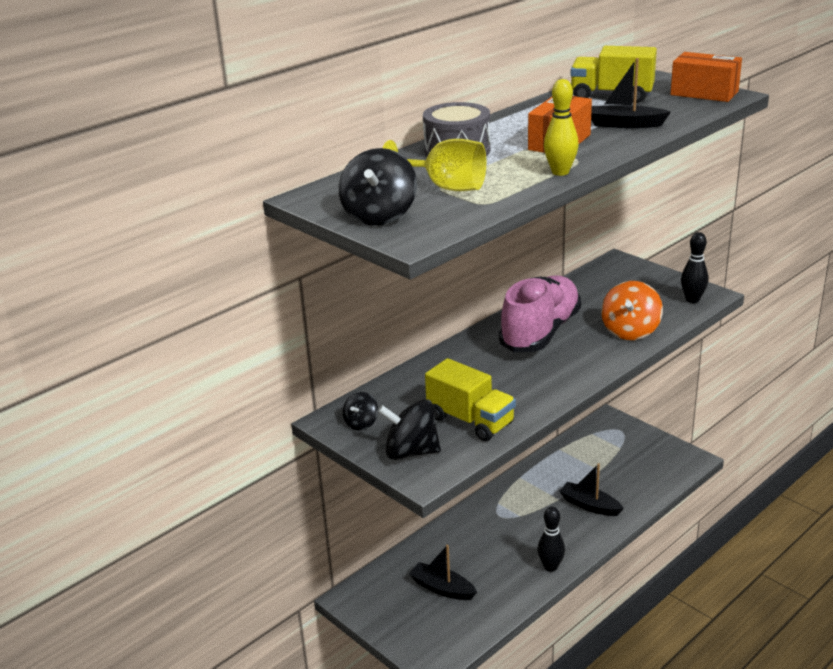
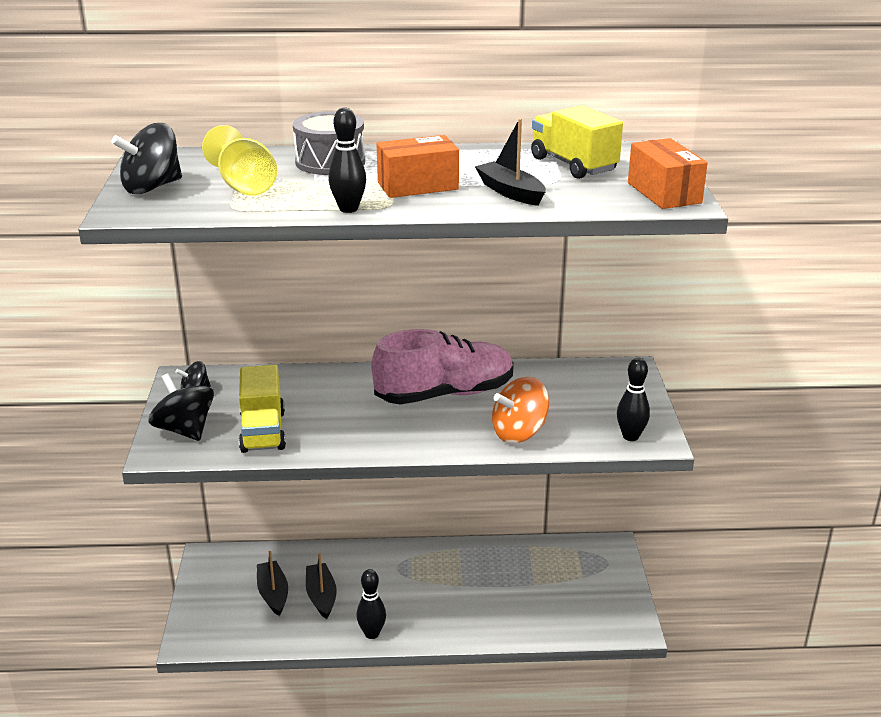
camera: 40 degrees right, 0 degrees up
(560, 172) = (348, 209): yellow bowling pin -> black bowling pin
(589, 505) = (479, 607): black boat -> black boat (321, 596)

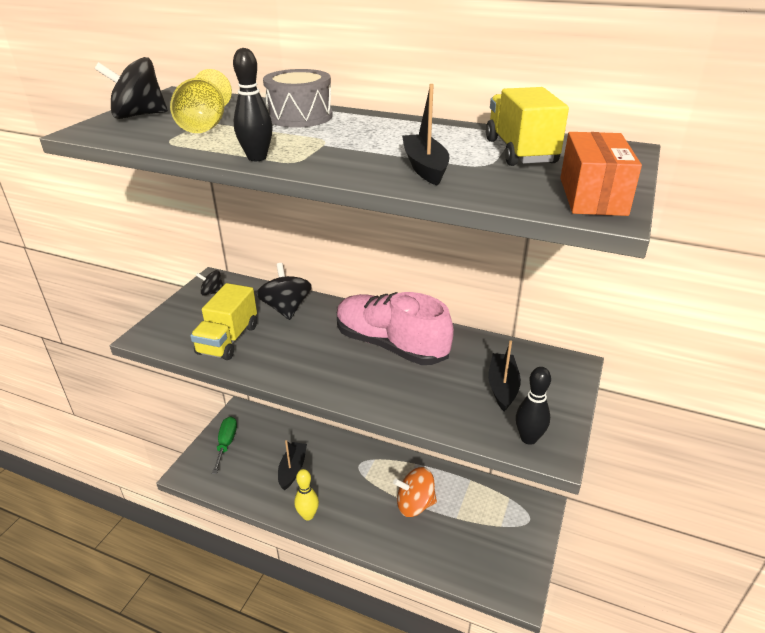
camera: 25 degrees right, 5 degrees up
(185, 430) = (178, 322): black spinning top -> black spinning top (286, 308)
(217, 595) = (226, 443): none -> green screwdriver
(273, 593) = (262, 455): black boat -> black boat (502, 387)
(372, 633) = (308, 515): black bowling pin -> yellow bowling pin
(417, 186) = (345, 147): orange box -> none
(445, 394) = (390, 345): pink shoe -> pink shoe turned 150 degrees counterclockwise
(519, 433) = (426, 402): orange spinning top -> orange spinning top (415, 504)

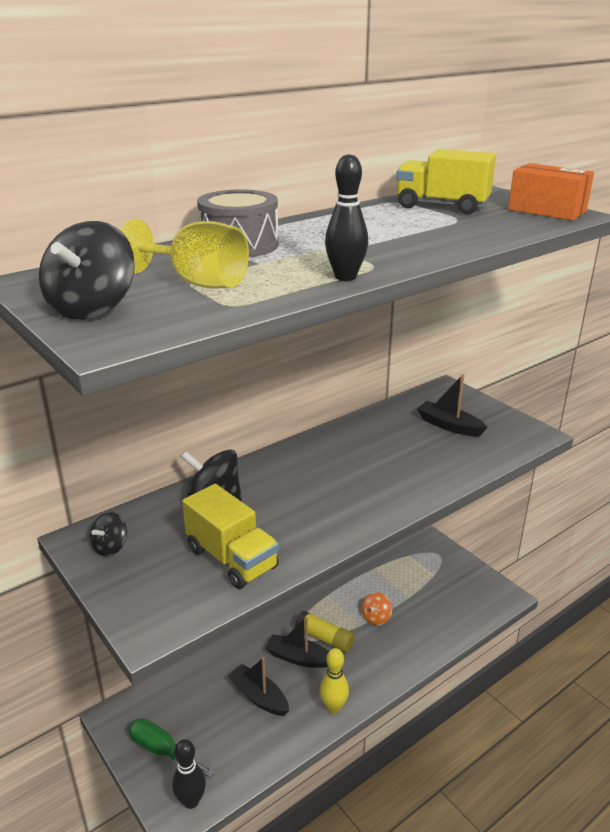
camera: 60 degrees left, 5 degrees down
(369, 481) = (324, 638): none -> yellow glue stick
(390, 345) = (344, 458): pink shoe -> none
(415, 504) = (376, 617): orange spinning top -> orange spinning top, size x0.57
(425, 167) = (444, 233): black boat -> black boat (298, 658)
(528, 438) = (516, 438): black bowling pin -> black bowling pin (191, 801)

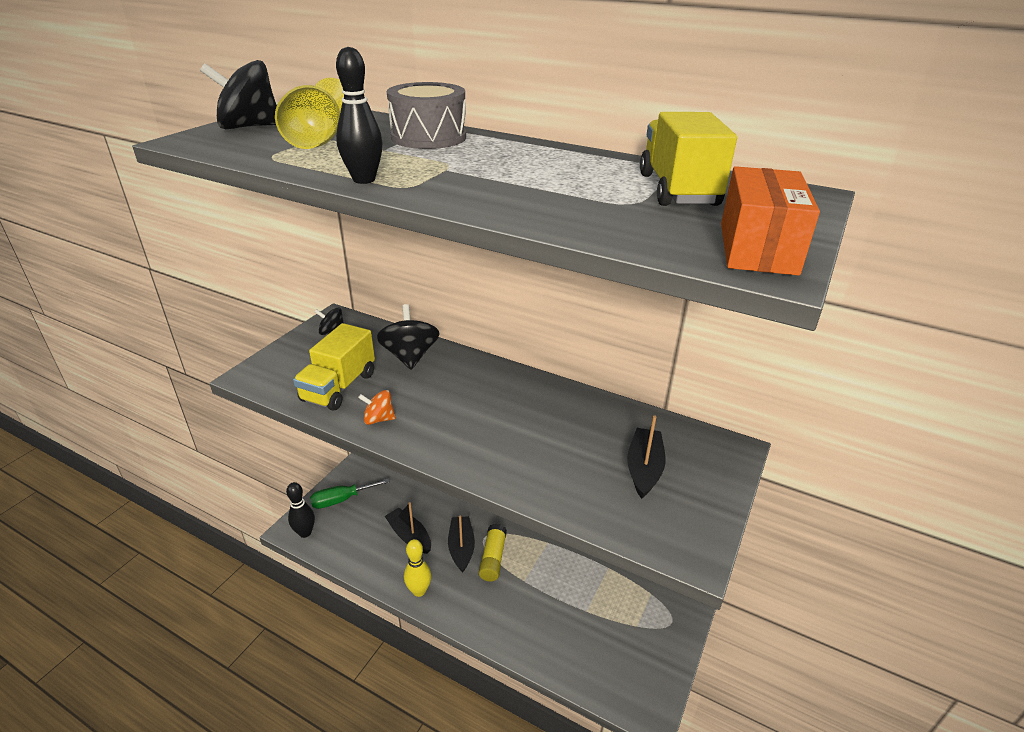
camera: 65 degrees right, 5 degrees up
(162, 750) = (341, 500): green screwdriver -> green screwdriver turned 120 degrees counterclockwise
(259, 697) = (409, 536): black boat -> black boat turned 60 degrees counterclockwise
(376, 617) = (541, 590): orange spinning top -> orange spinning top (379, 419)

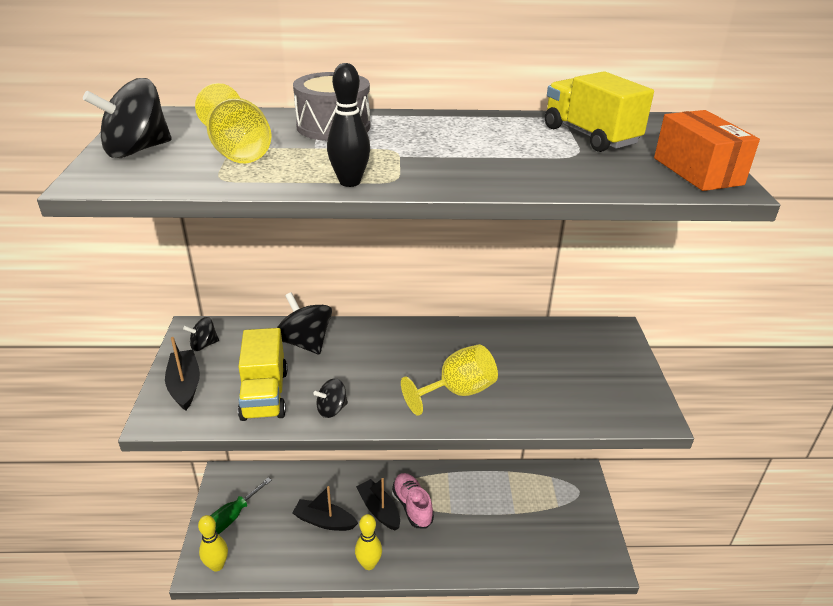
camera: 30 degrees left, 0 degrees up
(305, 532) = (217, 565): black bowling pin -> yellow bowling pin
(379, 419) = (332, 409): orange spinning top -> black spinning top
(493, 558) = (412, 506): yellow glue stick -> pink shoe
(502, 446) = (457, 392): none -> yellow goblet
(644, 468) = (573, 368): black boat -> black boat (185, 385)

